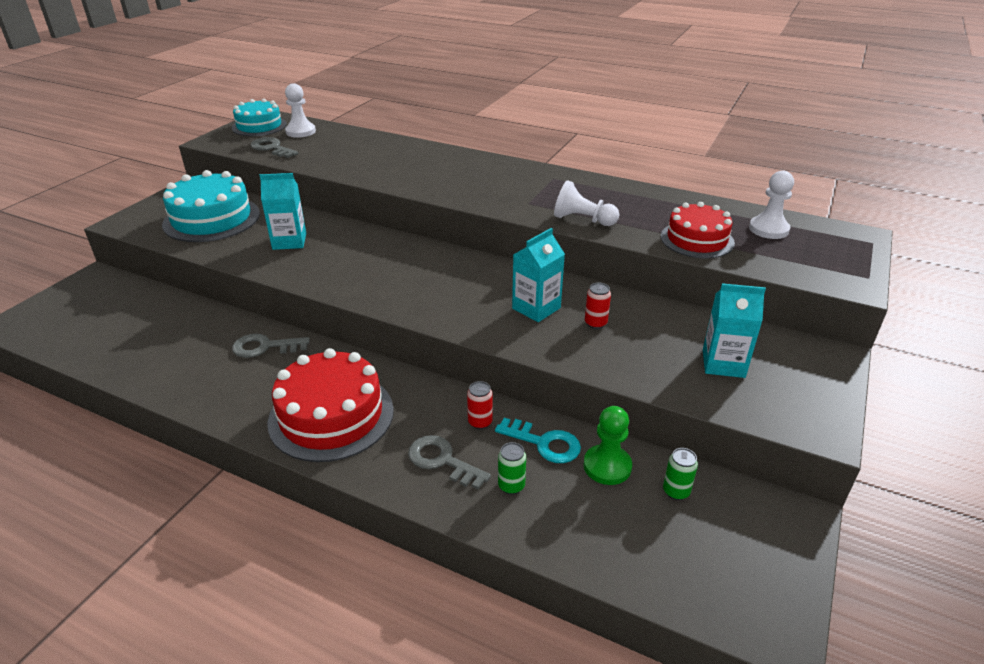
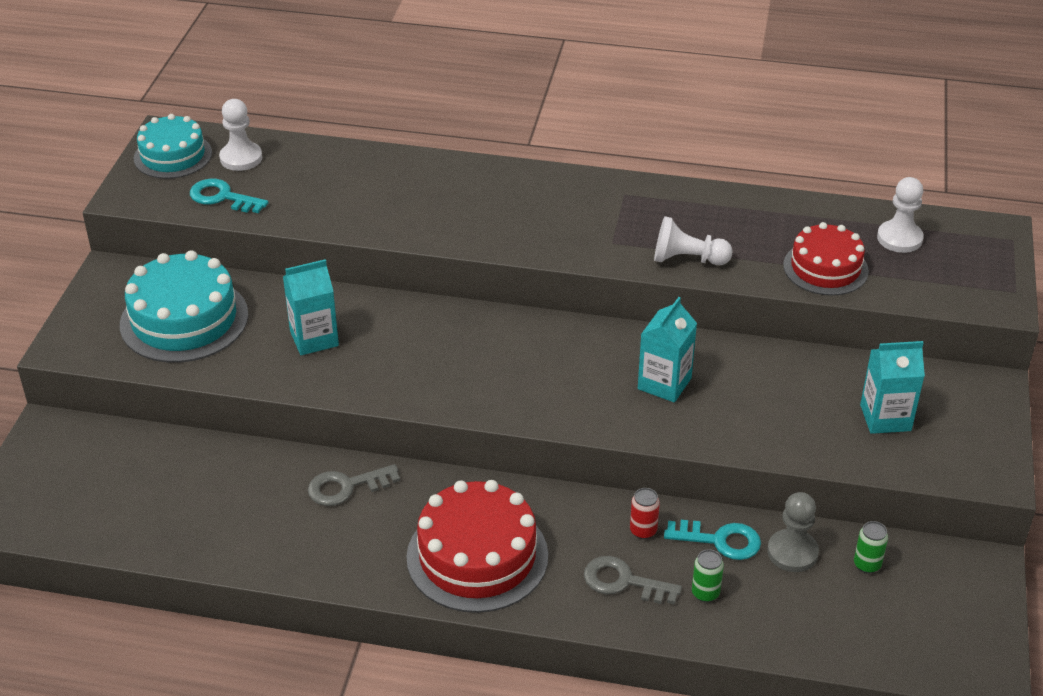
camera: 15 degrees left, 5 degrees up
(272, 148) = (222, 197): grey key -> turquoise key
(595, 323) = (737, 392): red can -> none
(607, 466) = (792, 552): green pawn -> grey pawn

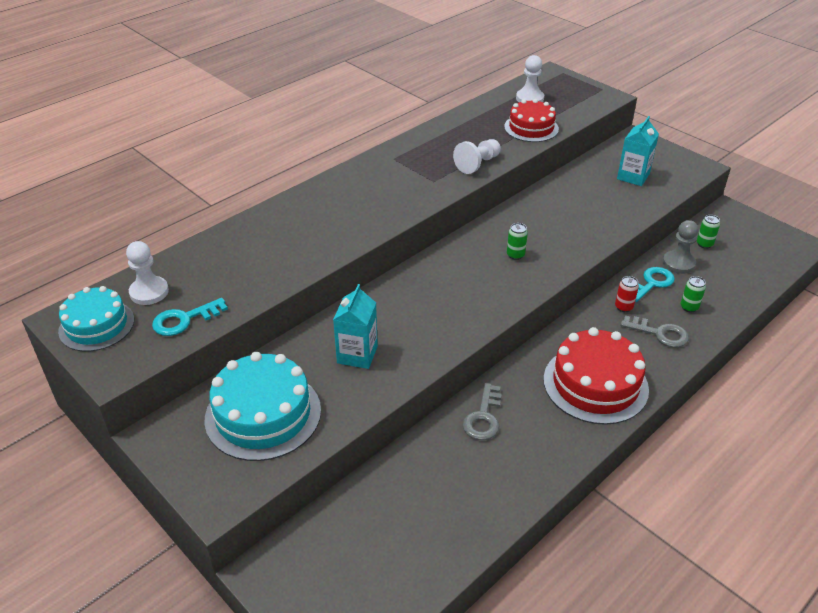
camera: 55 degrees left, 0 degrees up
(593, 380) = (515, 255): none -> green can
(623, 582) = (659, 333): grey key -> grey key turned 120 degrees counterclockwise
(664, 383) = (542, 231): turquoise carton -> none

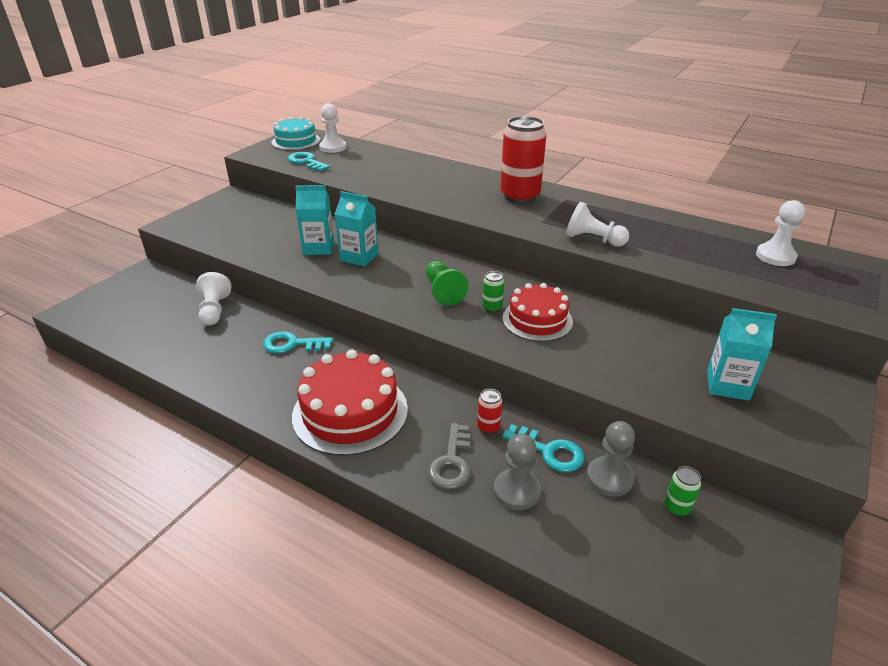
camera: 75 degrees right, 5 degrees down
(263, 414) = (250, 224): turquoise cake -> none
(375, 181) = (520, 196): none -> red can
(392, 325) = (359, 257): none -> turquoise carton
(394, 485) = (214, 310): none -> white pawn
(480, 278) = (443, 292): none -> green pawn
(483, 417) = (292, 344): grey key -> turquoise key
(531, 128) = (704, 263): red cake -> red cake (537, 320)
(689, 307) = (517, 491): green can -> grey pawn

